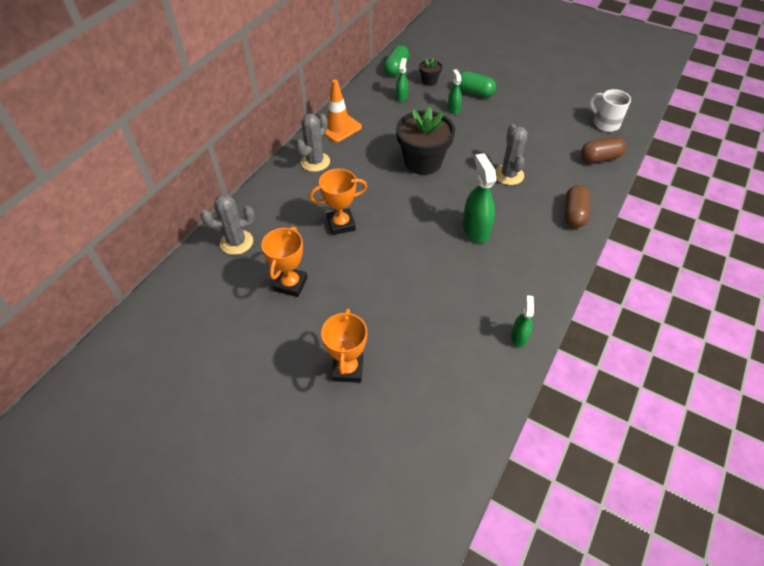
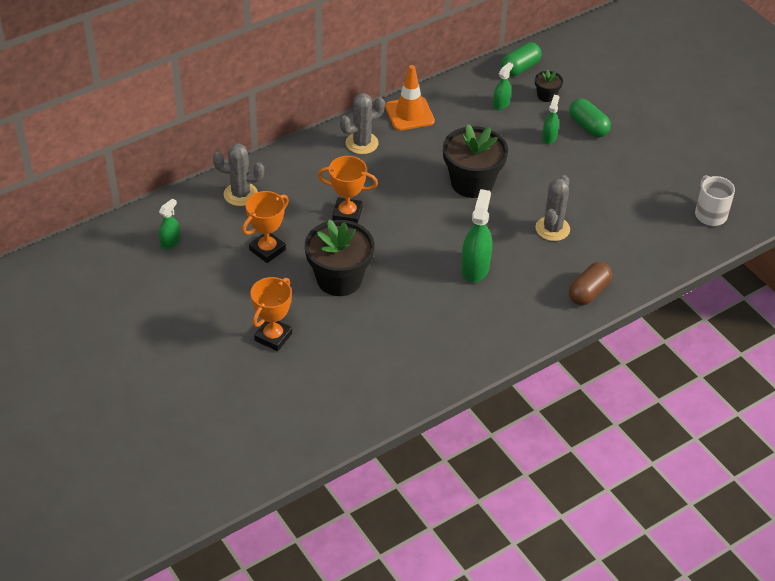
camera: 25 degrees right, 5 degrees down
(372, 285) = (339, 279): none -> black flower pot
(519, 337) = (442, 373): green spray bottle -> green spray bottle (170, 242)
(600, 158) = (669, 248): brown capsule -> none

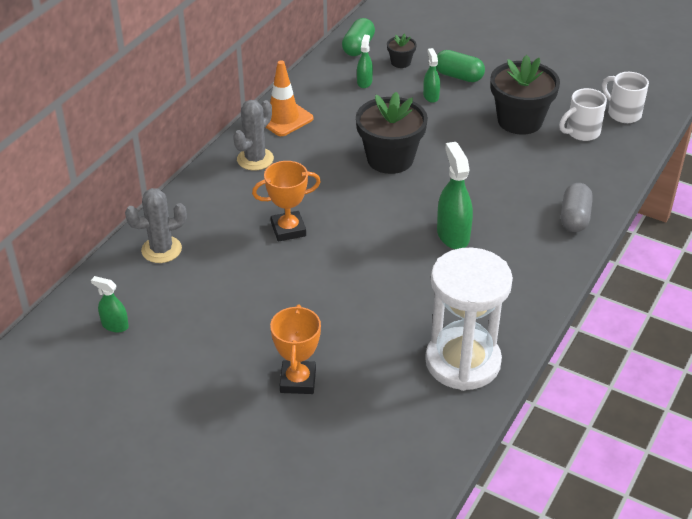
camera: 25 degrees left, 5 degrees down
(170, 242) = (115, 325): green spray bottle -> green spray bottle turned 75 degrees counterclockwise
(267, 250) = (229, 294): orange trophy -> none
(339, 279) = (326, 295): black flower pot -> black flower pot (519, 121)
(406, 372) = (463, 362): none -> white hourglass
(552, 229) = (497, 174): grey cactus -> none
(588, 292) = (574, 218): brown capsule -> grey capsule
(657, 218) = (581, 132): none -> white mug

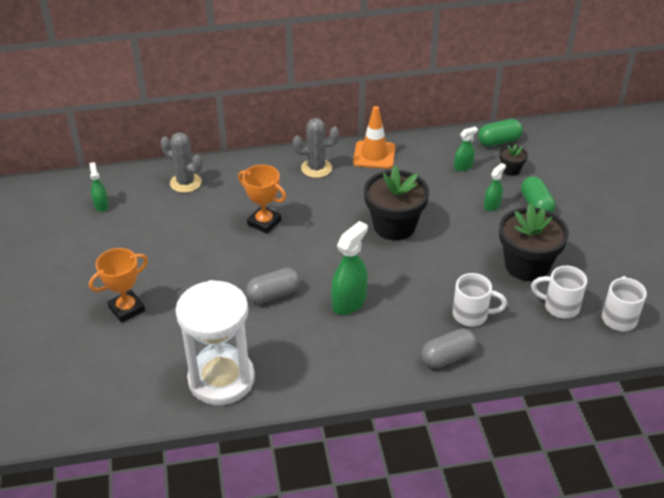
camera: 50 degrees right, 0 degrees up
(392, 274) = (274, 294): none -> grey capsule
(542, 179) = (472, 315): none -> white mug

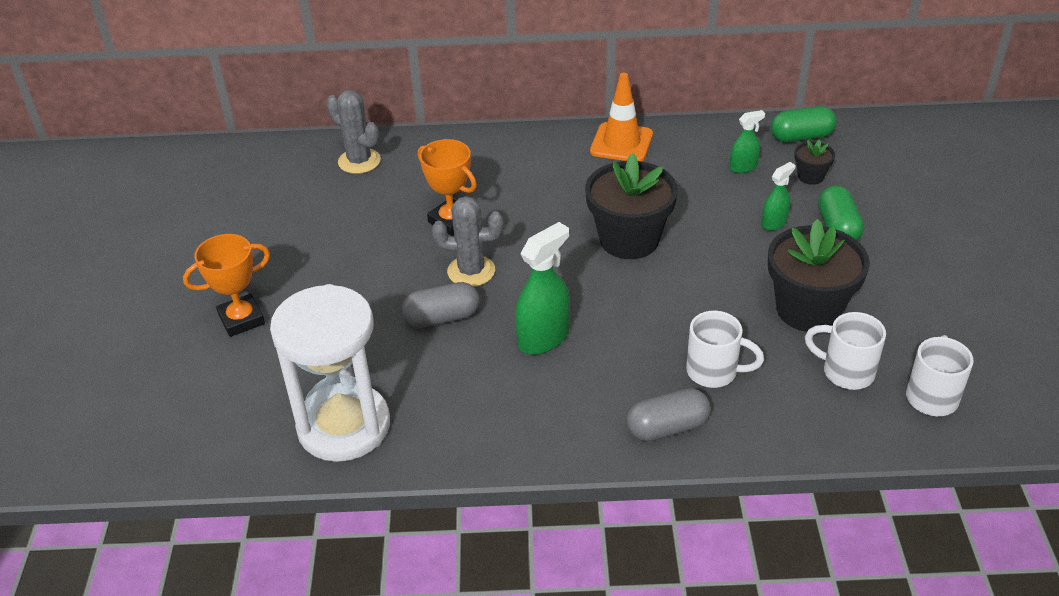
camera: 10 degrees right, 0 degrees up
(101, 205) = (243, 182): green spray bottle -> none
(316, 168) = (538, 155): grey cactus -> grey cactus (471, 271)

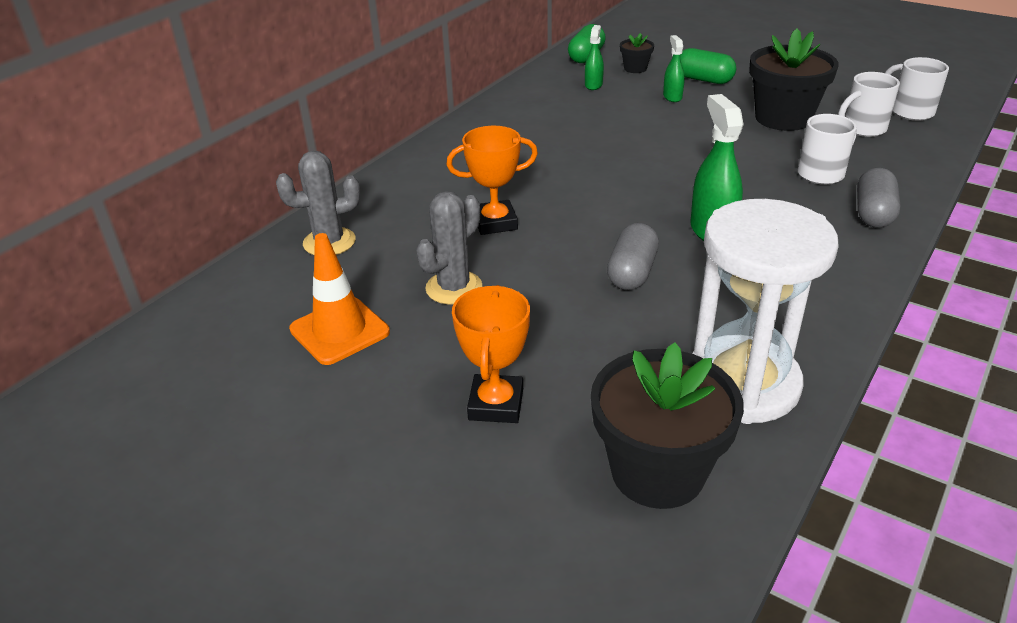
camera: 55 degrees left, 5 degrees down
(471, 271) = (581, 236): grey cactus -> grey cactus (454, 288)
(621, 143) = (497, 116): orange traffic cone -> orange traffic cone (339, 331)
(629, 239) = (625, 153): black flower pot -> black flower pot (657, 471)

